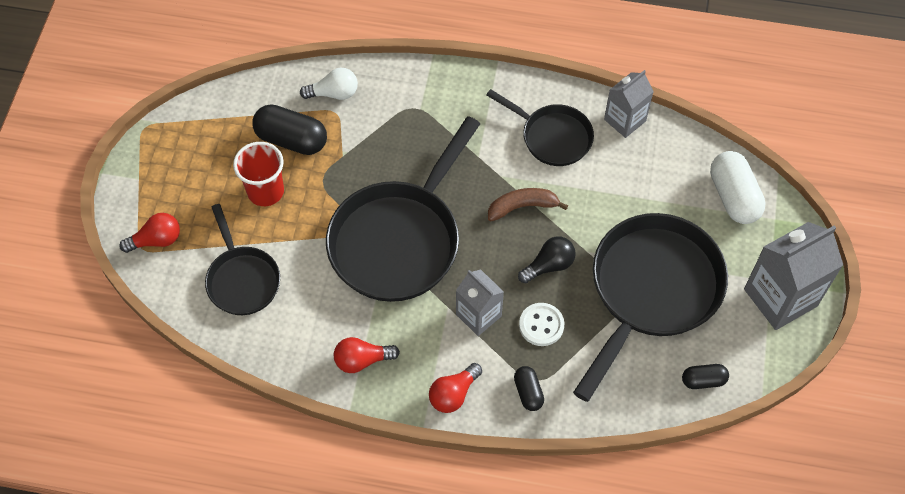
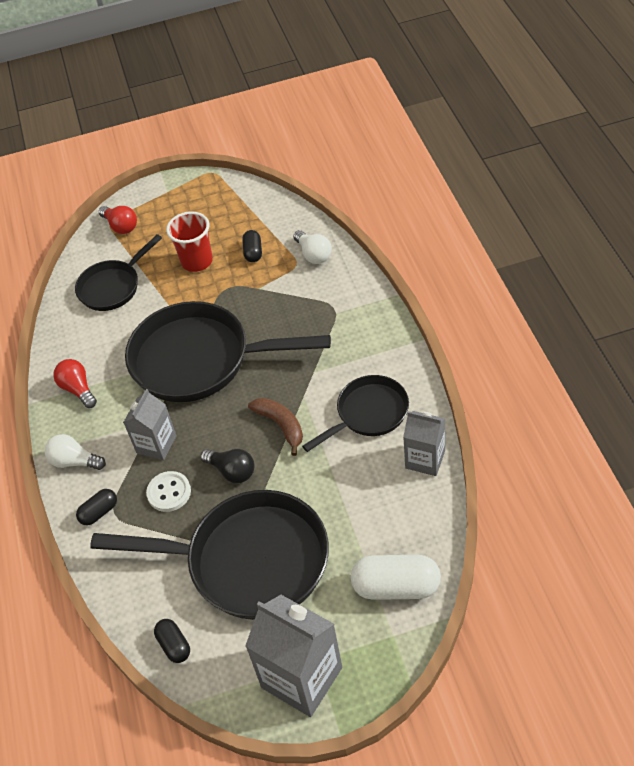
camera: 70 degrees right, 10 degrees down
(291, 139) = (253, 252): black capsule -> black capsule, size x0.55
(453, 394) = (74, 461): red light bulb -> white light bulb
(552, 137) = (368, 413): black pan -> black pan turned 135 degrees counterclockwise
(733, 196) = (396, 587): white capsule -> white capsule turned 45 degrees clockwise

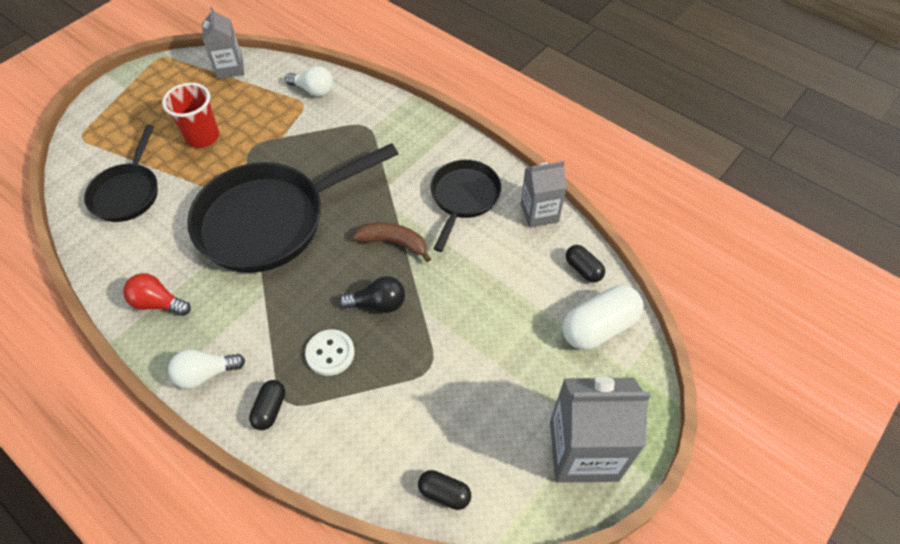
camera: 40 degrees left, 5 degrees up
(121, 226) = (96, 135): red light bulb -> none
(156, 444) = (283, 315): grey carton -> grey carton (230, 68)
(249, 561) = (456, 375): black pan -> none
(253, 252) = (254, 109): black capsule -> black capsule (583, 269)

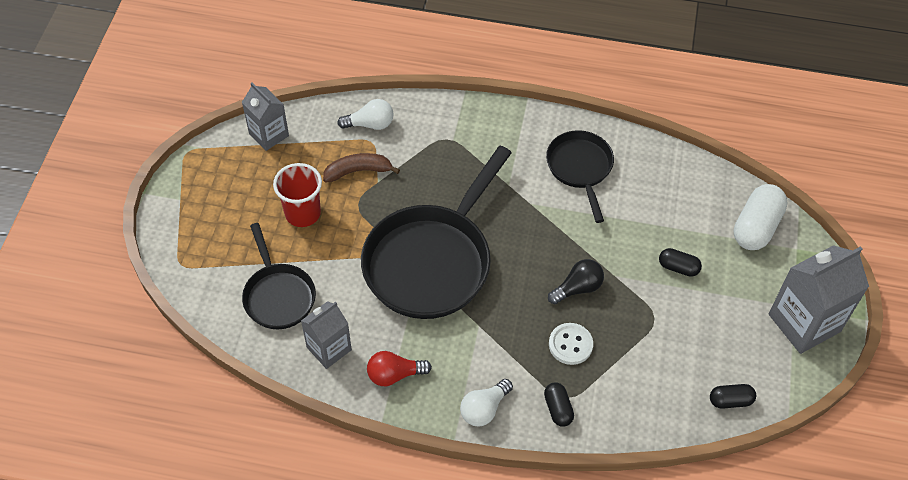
camera: 30 degrees left, 0 degrees up
(394, 243) = (552, 232): brown banana -> brown banana (358, 171)
(539, 213) = (650, 154): grey carton -> grey carton (329, 348)
(583, 269) = (715, 186): black capsule -> black capsule (678, 267)

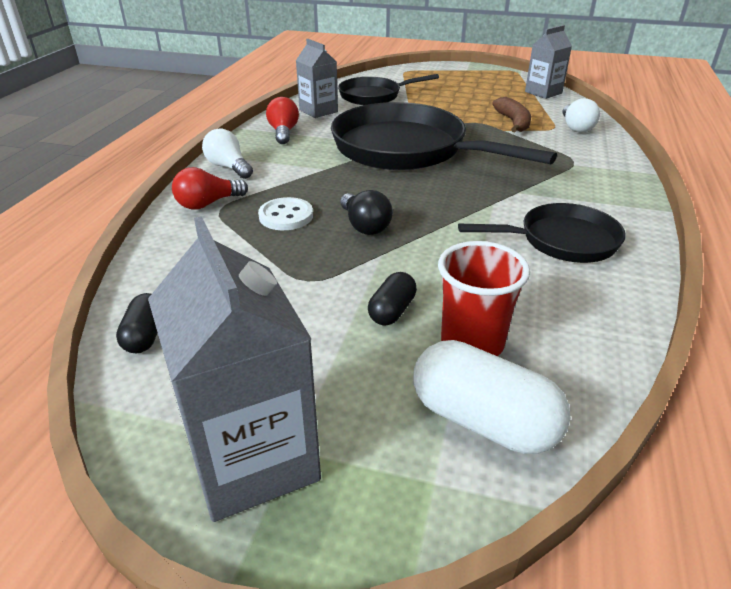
camera: 95 degrees right, 20 degrees down
(303, 213) = (459, 103): red cup -> red cup (472, 343)
(558, 409) = (208, 204): black capsule -> red light bulb

